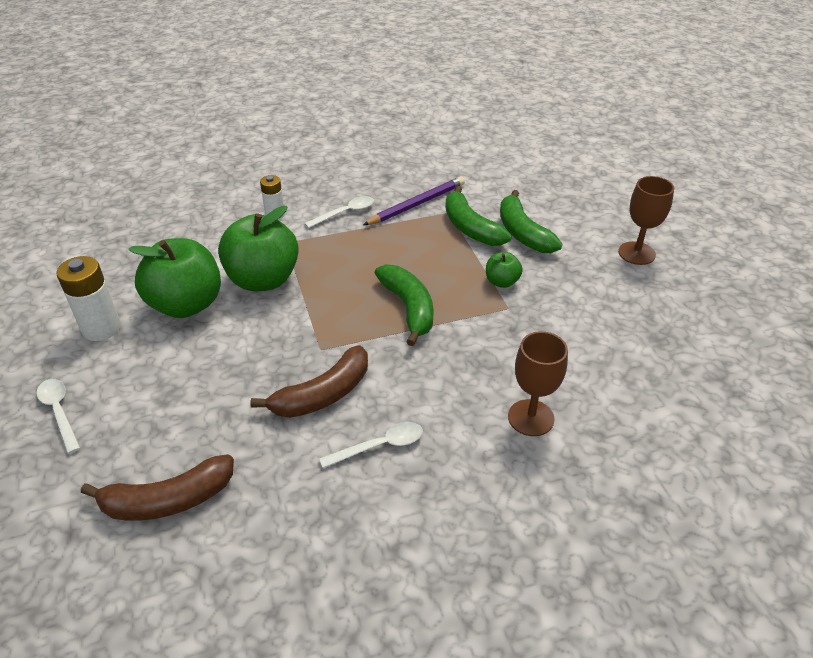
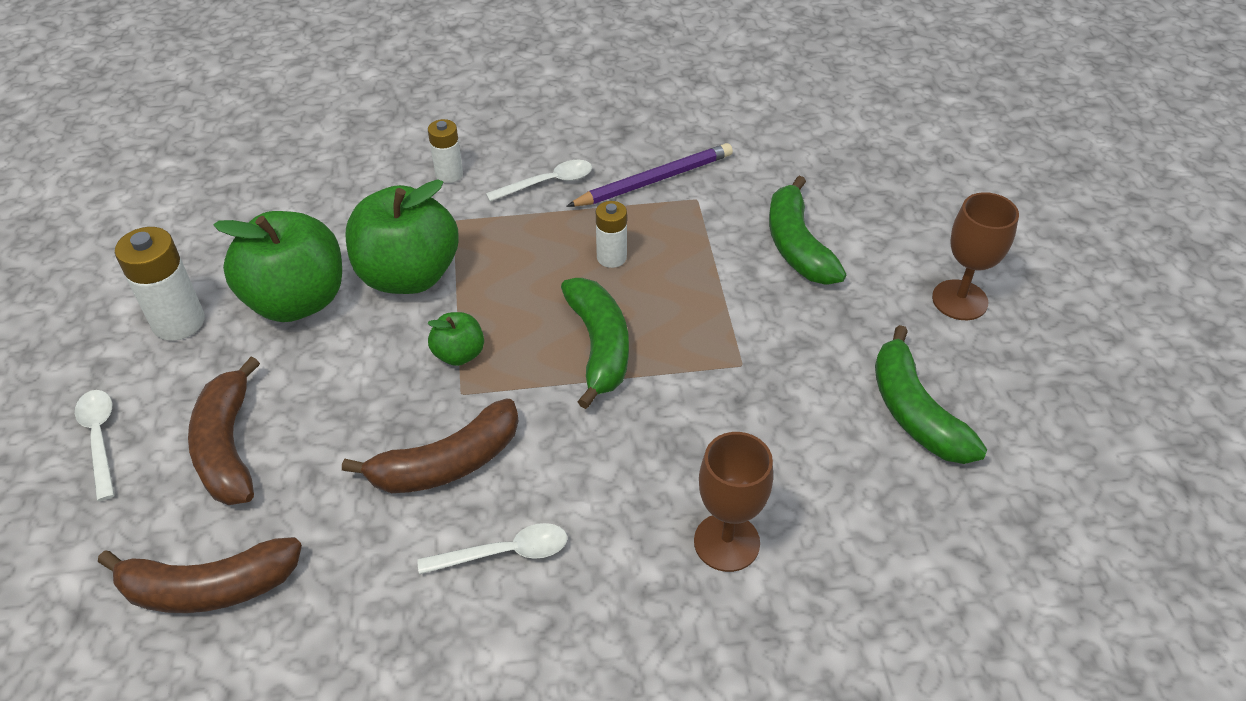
camera: 10 degrees right, 5 degrees up
(159, 405) = (228, 447): none -> brown banana
(401, 253) = (611, 257): none -> white battery
(470, 228) = (722, 228): green banana -> green banana (914, 412)
(502, 282) = (744, 322): green apple -> green apple (459, 354)

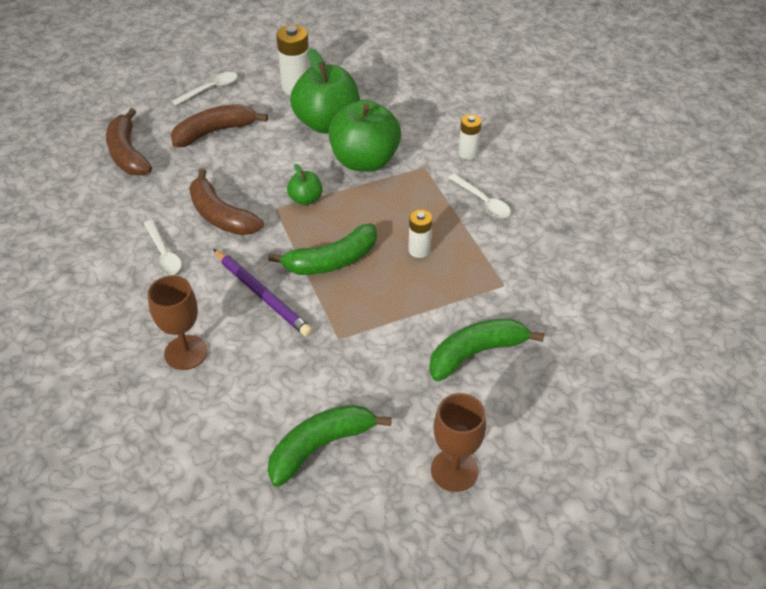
camera: 75 degrees right, 0 degrees up
(654, 180) = (513, 256): purple pencil -> purple pencil (262, 294)

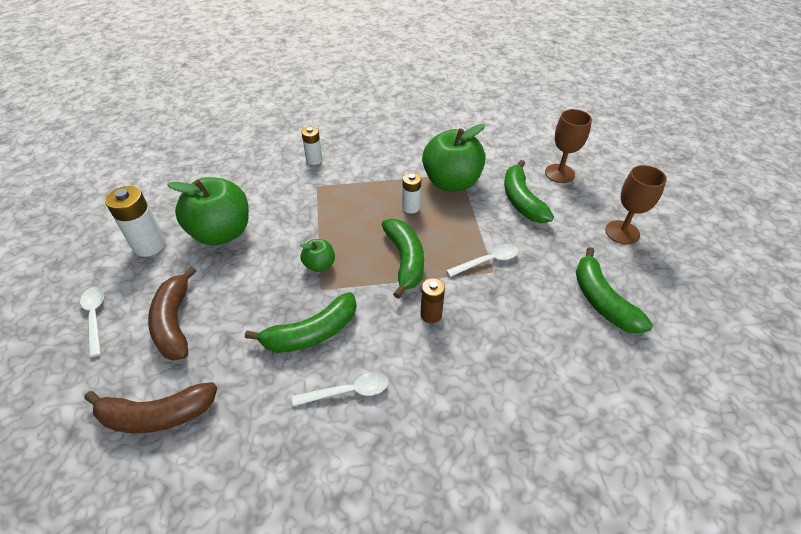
camera: 75 degrees left, 0 degrees up
(186, 352) = (490, 384): brown goblet -> brown goblet (559, 173)
(221, 215) = (311, 333): brown banana -> green banana
(262, 294) = (431, 315): purple pencil -> brown battery
(364, 161) = (289, 218): green apple -> green apple (451, 182)
(482, 201) = (372, 165): white spoon -> white spoon (487, 261)

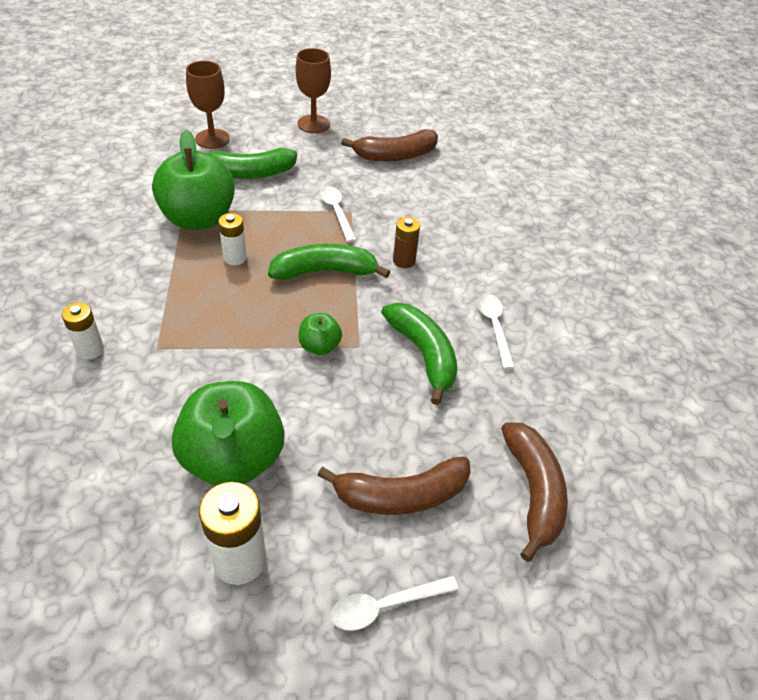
camera: 90 degrees left, 0 degrees up
(602, 300) = (395, 155): green banana -> brown banana

